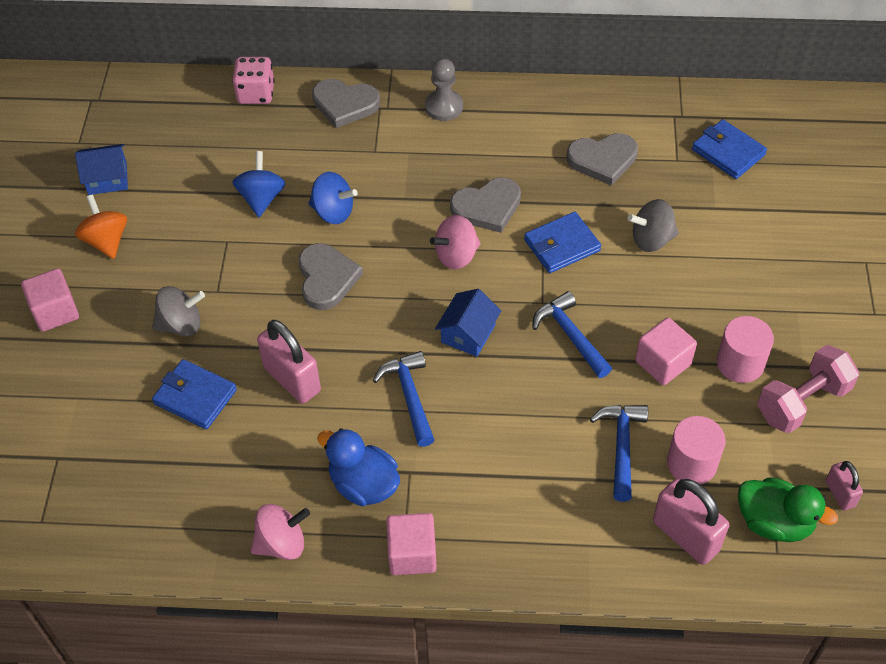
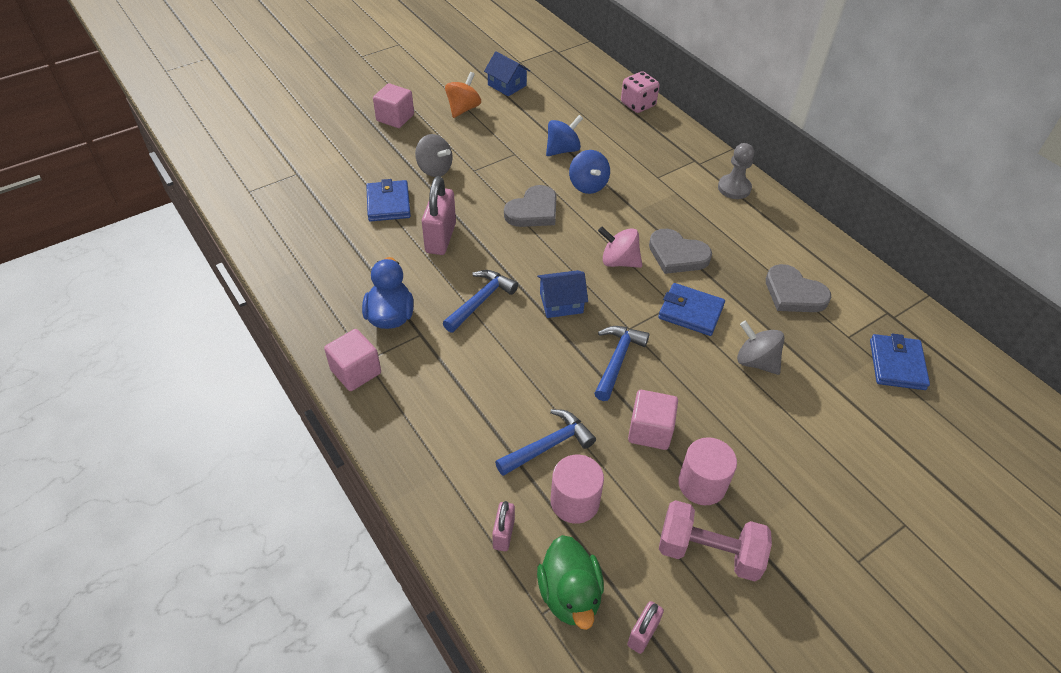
camera: 50 degrees right, 5 degrees down
(282, 543) = (313, 301): pink spinning top -> none
(345, 104) = (677, 144): grey heart -> none
(685, 536) = (503, 534): pink padlock -> pink padlock, size x0.55

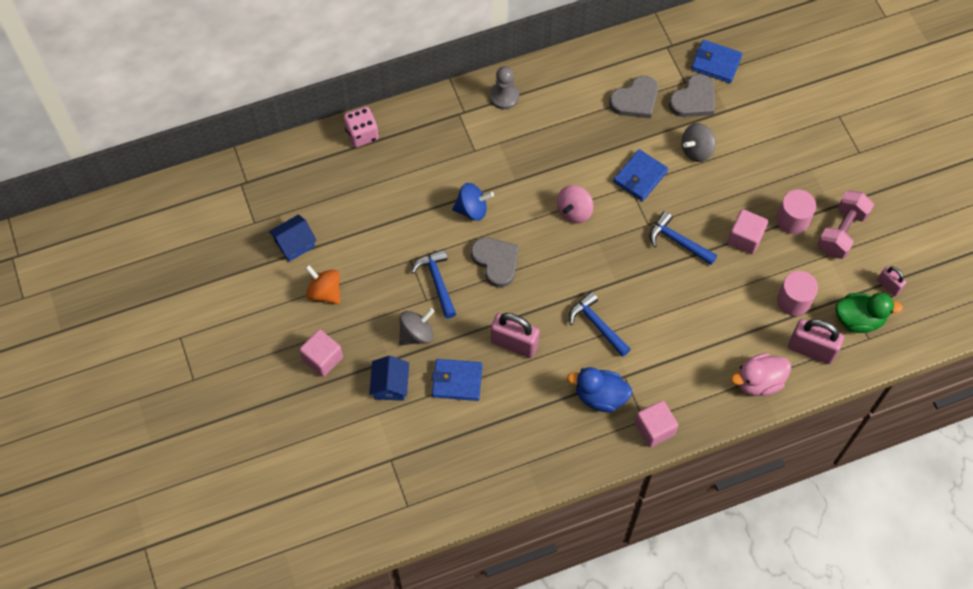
camera: 75 degrees left, 15 degrees up
(440, 474) = (758, 382): none -> pink duck
(503, 534) = (811, 349): pink padlock -> pink padlock, size x1.81
(548, 445) = (746, 306): blue hammer -> blue hammer (437, 282)
(561, 303) = (611, 265): blue house -> blue house (390, 385)
(563, 150) = (415, 217): blue spinning top -> none
(677, 255) = (576, 166): grey heart -> grey heart (694, 99)

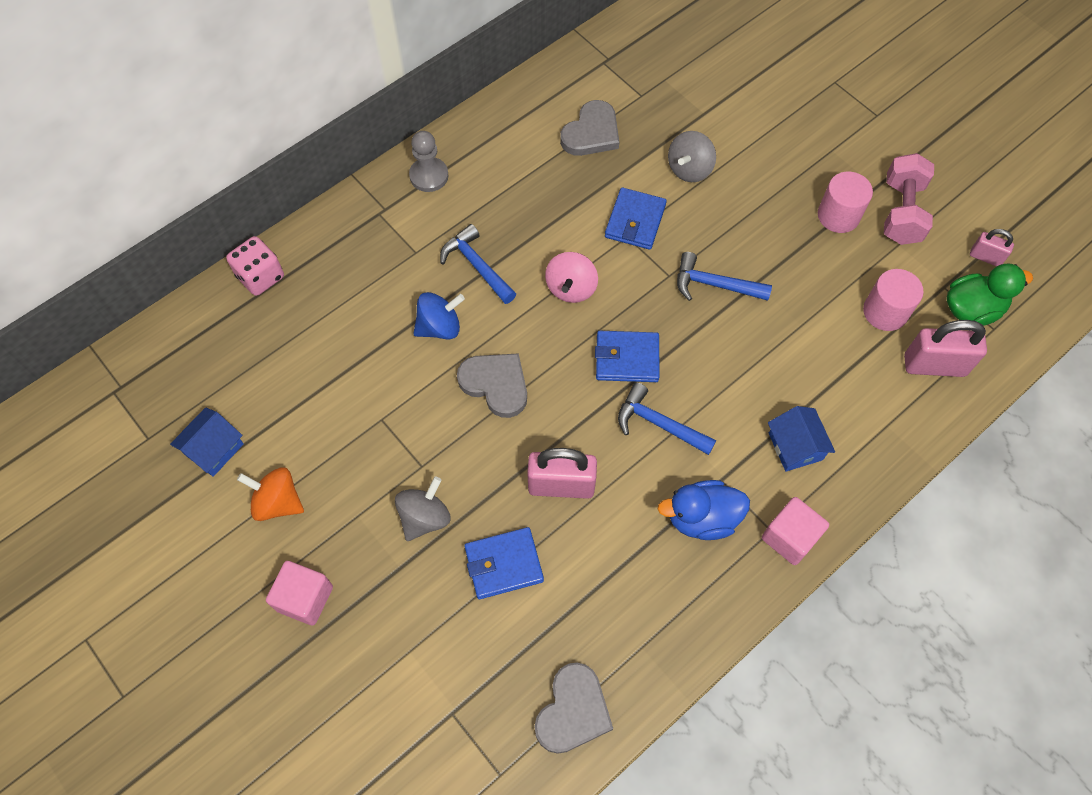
camera: 20 degrees left, 0 degrees up
(390, 385) = (413, 602): blue house -> blue house (795, 446)
(437, 282) = (428, 437): blue hammer -> blue hammer (477, 266)
(694, 99) = (660, 112): grey heart -> grey heart (573, 711)
(716, 63) = (668, 64): blue wallet -> blue wallet (627, 358)
(745, 238) = (793, 255): pink cube -> none
(758, 382) = (890, 428): pink duck -> none

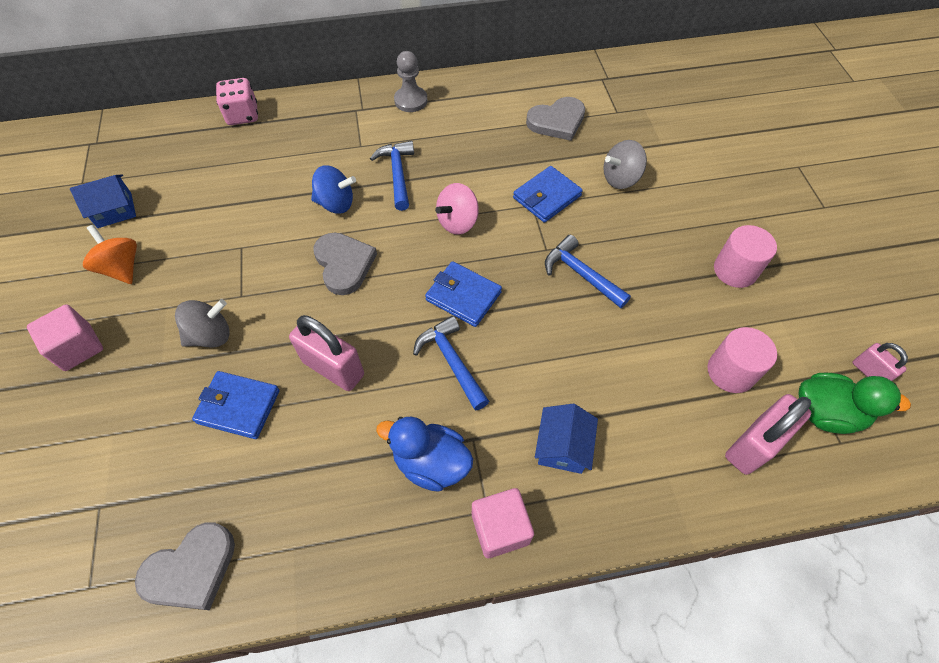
camera: 30 degrees right, 5 degrees down
(901, 212) = (801, 294): pink dumbbell -> none
(934, 365) = (753, 445): pink padlock -> pink padlock turned 75 degrees counterclockwise

